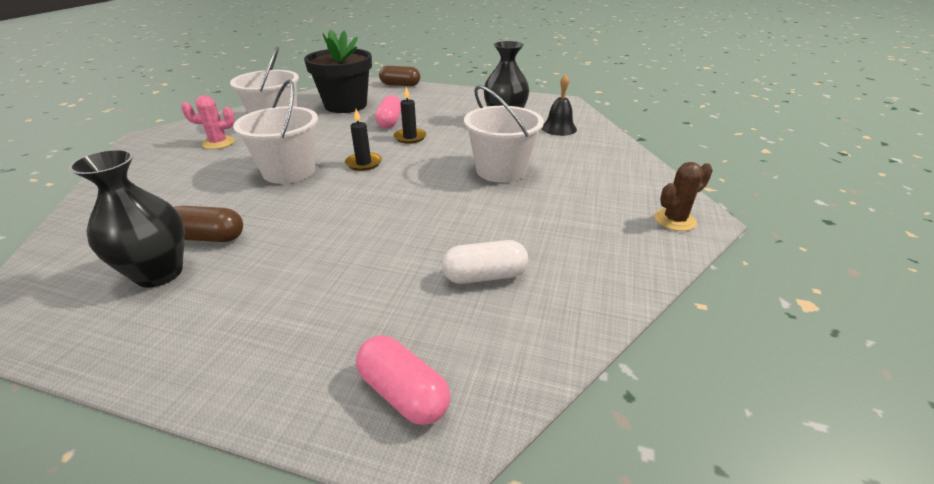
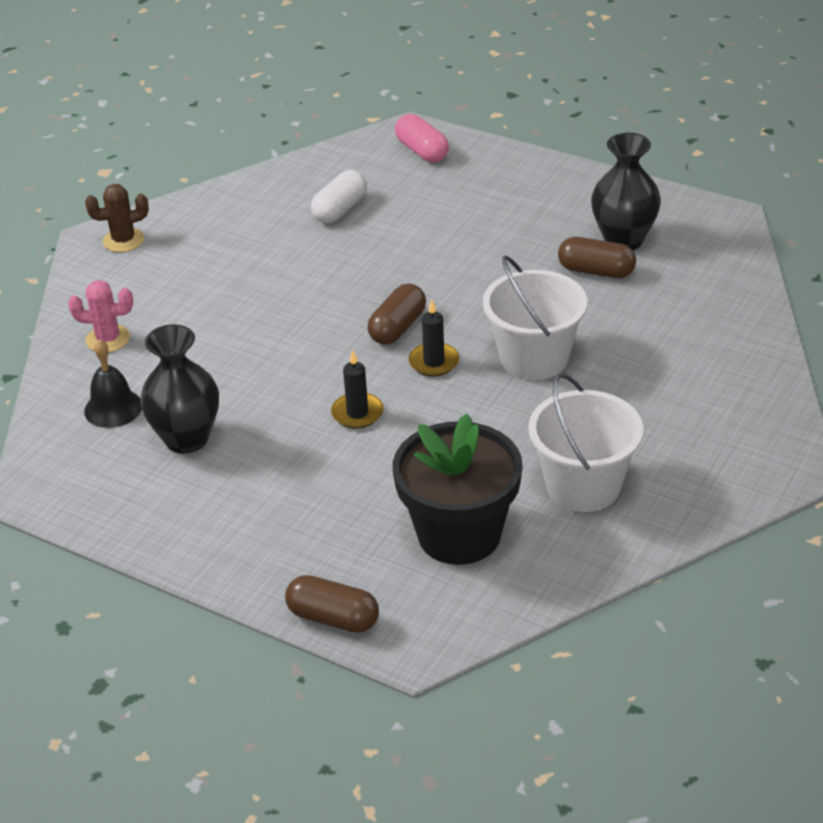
camera: 165 degrees left, 5 degrees up
(218, 143) = (659, 435): pink cactus -> pink cactus (108, 339)
(390, 122) = (381, 463): pink capsule -> none
(394, 179) = (397, 327): none -> brown capsule
(484, 276) = (340, 209): white capsule -> white capsule turned 60 degrees counterclockwise
(501, 170) = (257, 328): white bucket -> none

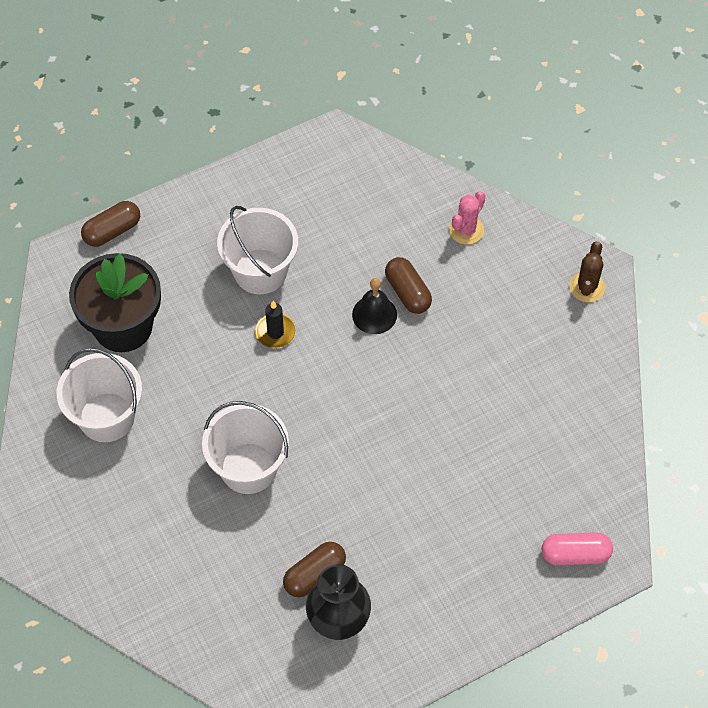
camera: 120 degrees right, 20 degrees up
(113, 408) = (387, 204): black bell -> black bell (374, 314)
(186, 439) = (324, 229): black vase -> none
(287, 461) = (260, 271): none -> white bucket
(340, 209) = (528, 447): white capsule -> none
(397, 327) = (348, 404): brown capsule -> brown capsule (408, 292)
(434, 362) = (292, 405): black candle -> none

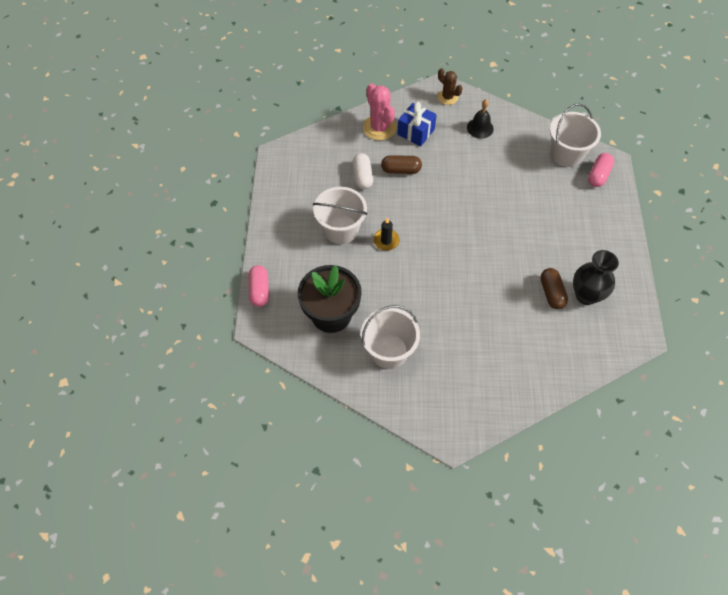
camera: 60 degrees left, 0 degrees up
(112, 231) = (259, 290): brown capsule -> pink capsule
(248, 468) = (466, 294): white bucket -> white bucket (566, 154)
(365, 253) = (362, 176): none -> white capsule
(374, 314) = (405, 191): black bell -> black bell (480, 128)
(466, 230) = (379, 127): pink cactus -> pink cactus, size x1.59
(490, 278) = (416, 132): none -> blue gift

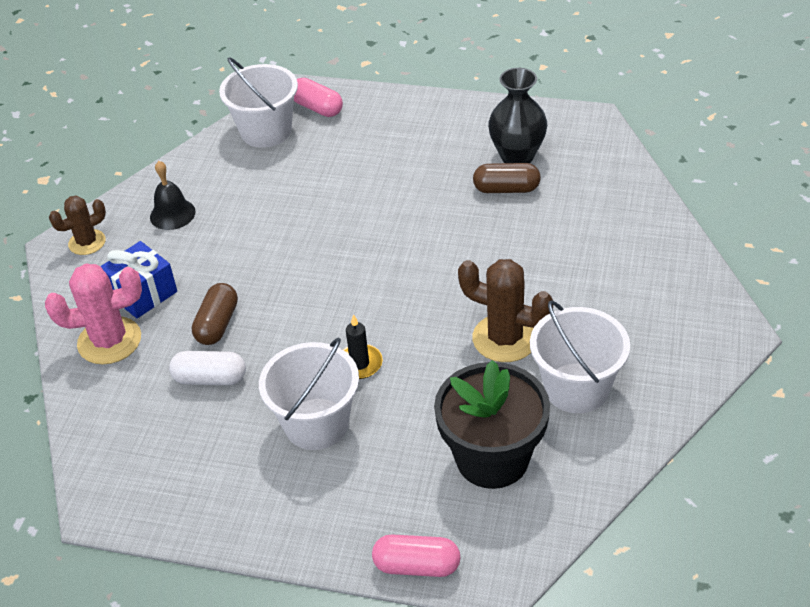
camera: 75 degrees left, 15 degrees down
(420, 309) = (505, 338): none -> brown cactus

